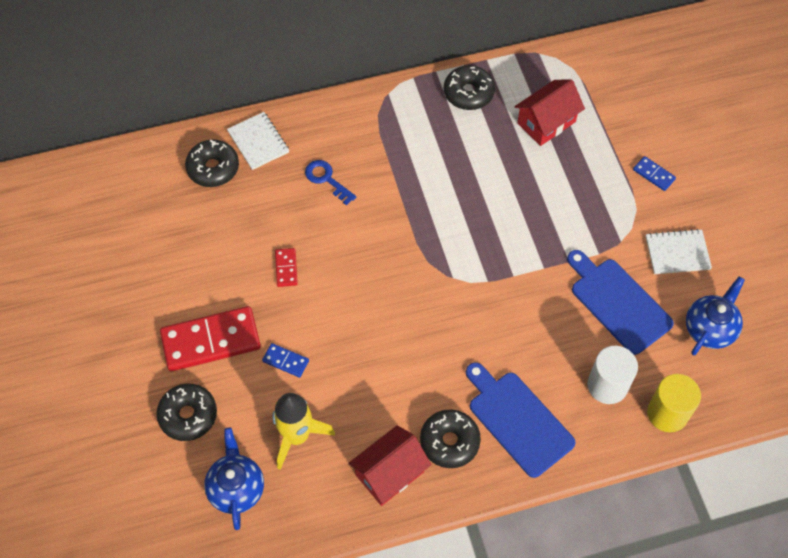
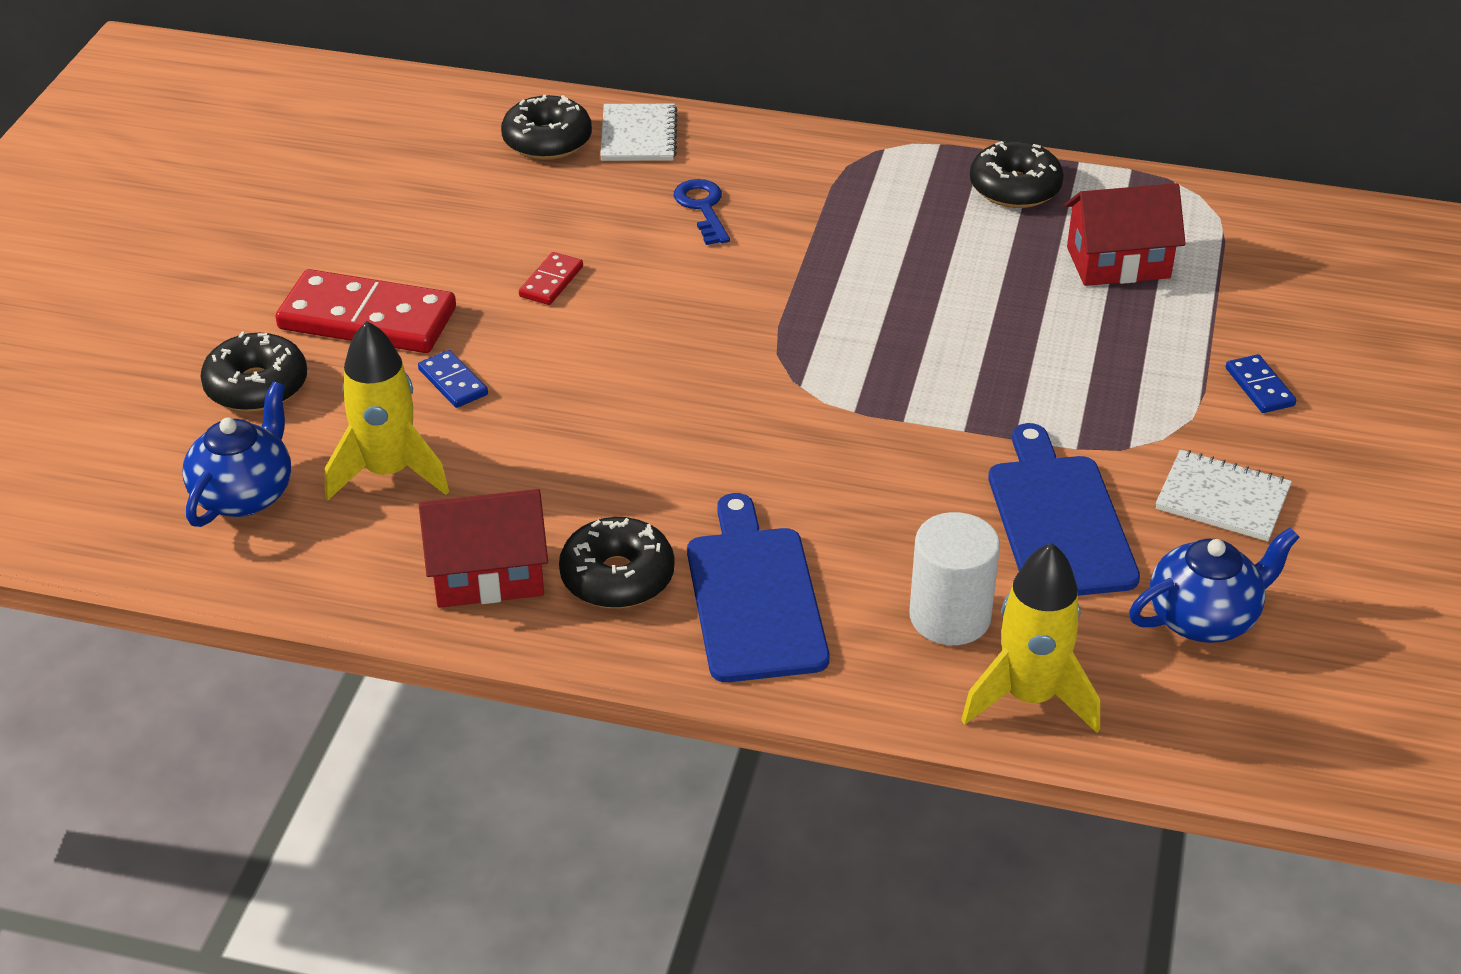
camera: 30 degrees right, 20 degrees down
(667, 413) = (1029, 697): yellow cylinder -> yellow rocket

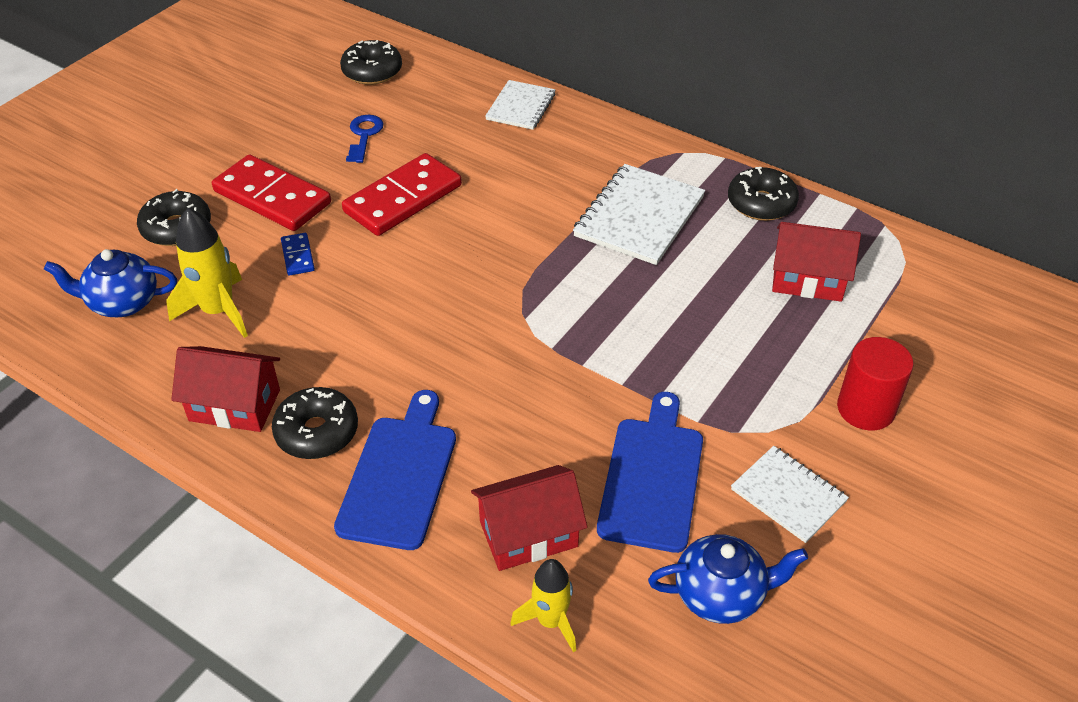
camera: 20 degrees right, 5 degrees up
(244, 494) = (122, 303): blue teapot -> blue teapot turned 135 degrees counterclockwise
(547, 141) = (459, 98): black donut -> black donut (372, 71)
(551, 282) = (403, 199): red domino -> red domino, size x2.20
(702, 208) = (533, 168): blue key -> blue key (364, 135)
(873, 236) = (639, 217): none -> white notebook
(950, 617) = (528, 534): white cylinder -> red house
(1029, 697) = (550, 621): yellow rocket -> yellow rocket, size x0.66
(1259, 387) = (866, 409): blue domino -> red cylinder

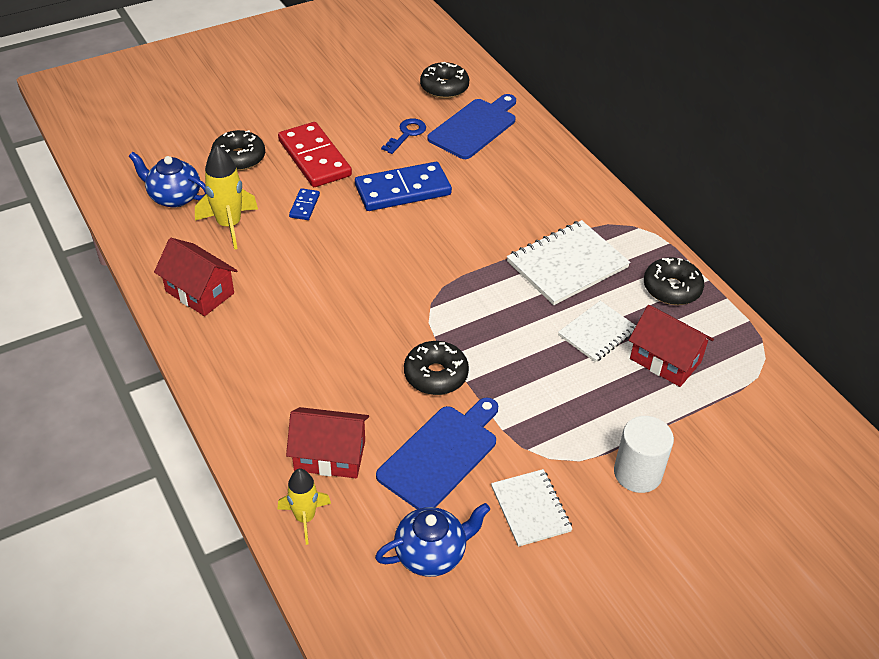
camera: 25 degrees right, 0 degrees up
(317, 432) = (239, 331): black donut -> black donut (435, 375)
(400, 476) = (272, 381): blue cutting board -> blue cutting board (475, 127)
(403, 199) = (403, 190): red domino -> blue domino
(520, 107) = (536, 150): white notebook -> white notebook (597, 333)
(721, 594) = (431, 553): blue teapot -> blue teapot turned 45 degrees counterclockwise
(866, 409) = (637, 473): red cylinder -> white cylinder

